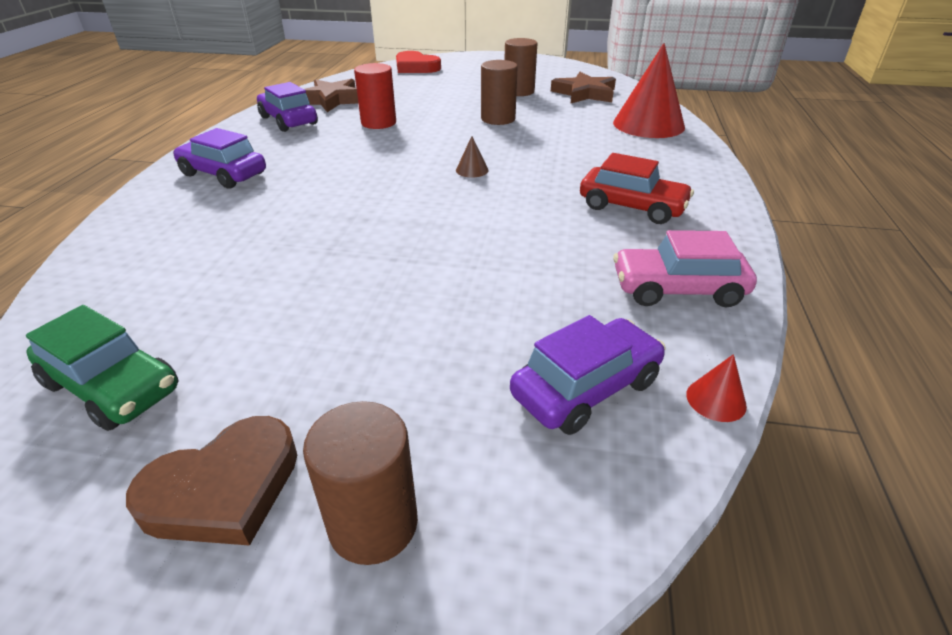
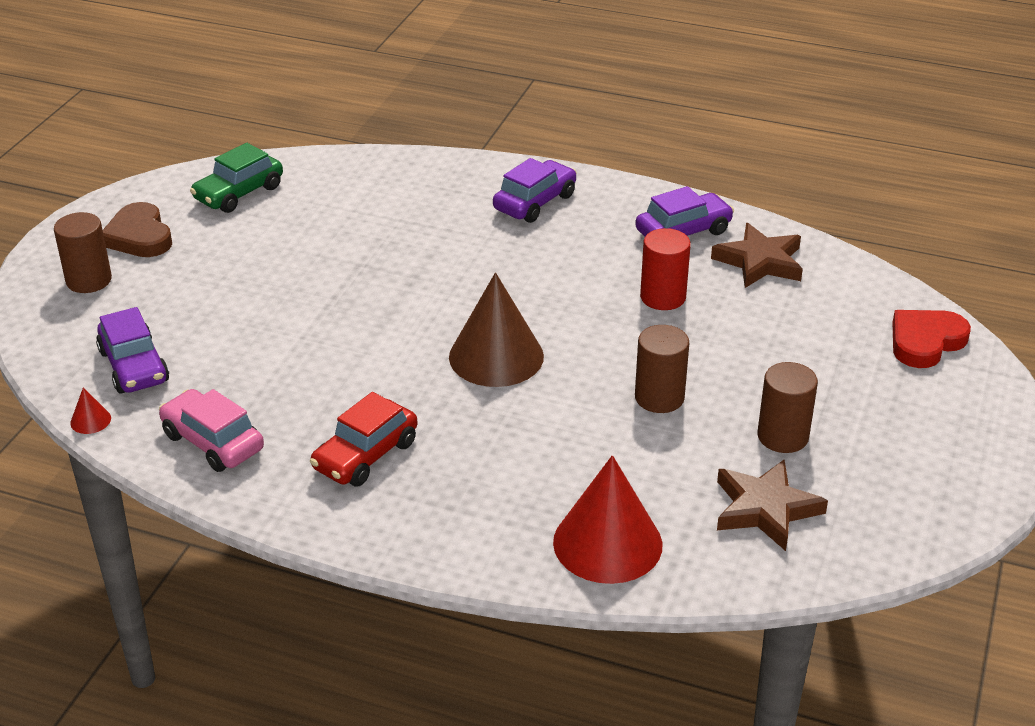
camera: 100 degrees right, 0 degrees up
(472, 170) = (496, 356): brown cone -> brown cone, size x2.50
(677, 289) = (213, 442): pink car -> pink car turned 60 degrees counterclockwise

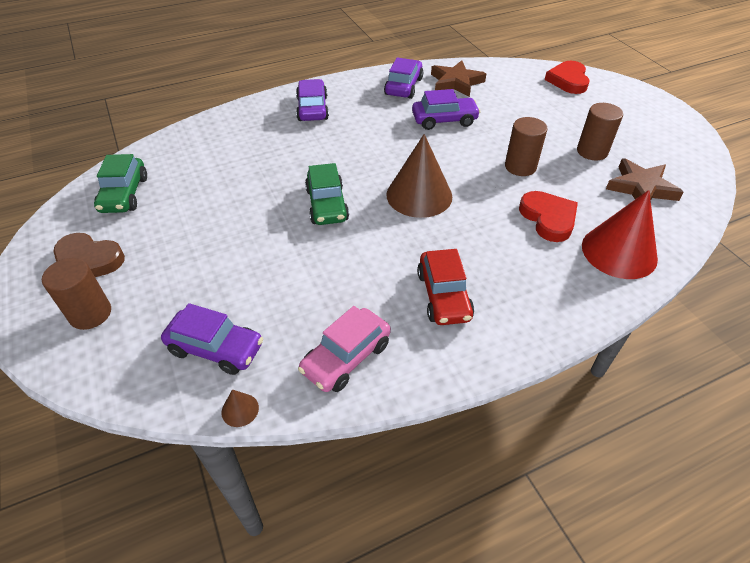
camera: 45 degrees left, 10 degrees up
(90, 420) = (240, 410): red cone -> brown cone
(213, 442) = (346, 357): pink car -> pink car turned 45 degrees counterclockwise
(393, 310) = (327, 205): none -> green car
(591, 464) = (548, 218): none -> red heart
(663, 297) = (444, 120): red cylinder -> purple car

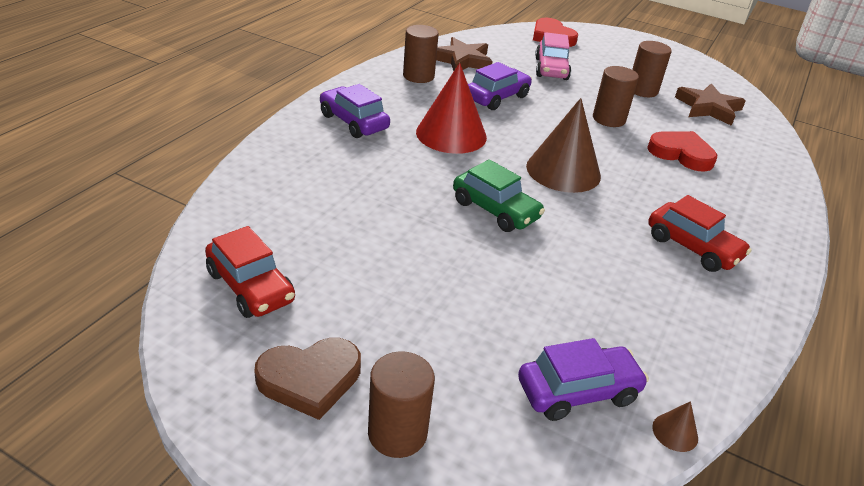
camera: 40 degrees left, 10 degrees down
(124, 194) = (250, 287): green car -> red car
(346, 357) = (693, 336): pink car -> pink car (551, 69)
(403, 86) = (418, 76): purple car -> brown cylinder
(619, 252) = (755, 161): red cone -> red cone (451, 134)

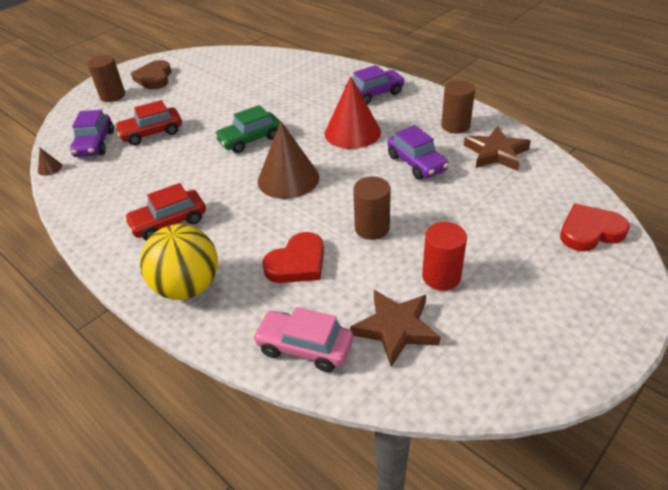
camera: 110 degrees right, 5 degrees up
(250, 287) = (219, 65): red car -> red car (151, 133)
(551, 69) = (488, 211): pink car -> pink car (305, 347)
(642, 90) = (441, 276): brown cylinder -> red cylinder
(763, 212) = (188, 287): none -> yellow ball

